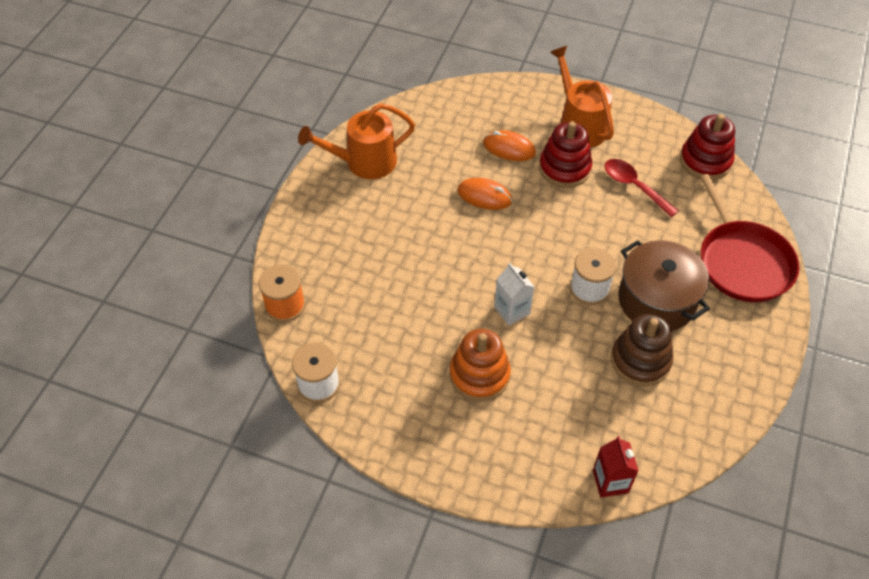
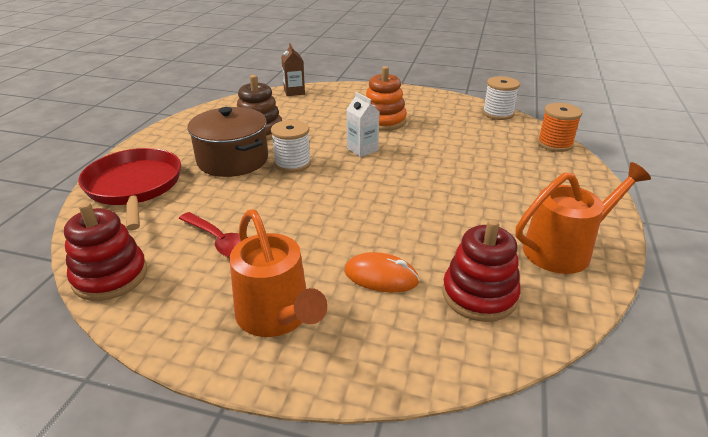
camera: 175 degrees right, 20 degrees down
(484, 196) = (403, 224): orange mouse -> none
(564, 168) = (305, 257): red stacking toy -> red stacking toy (479, 295)
(610, 481) = (294, 92): red carton -> brown carton

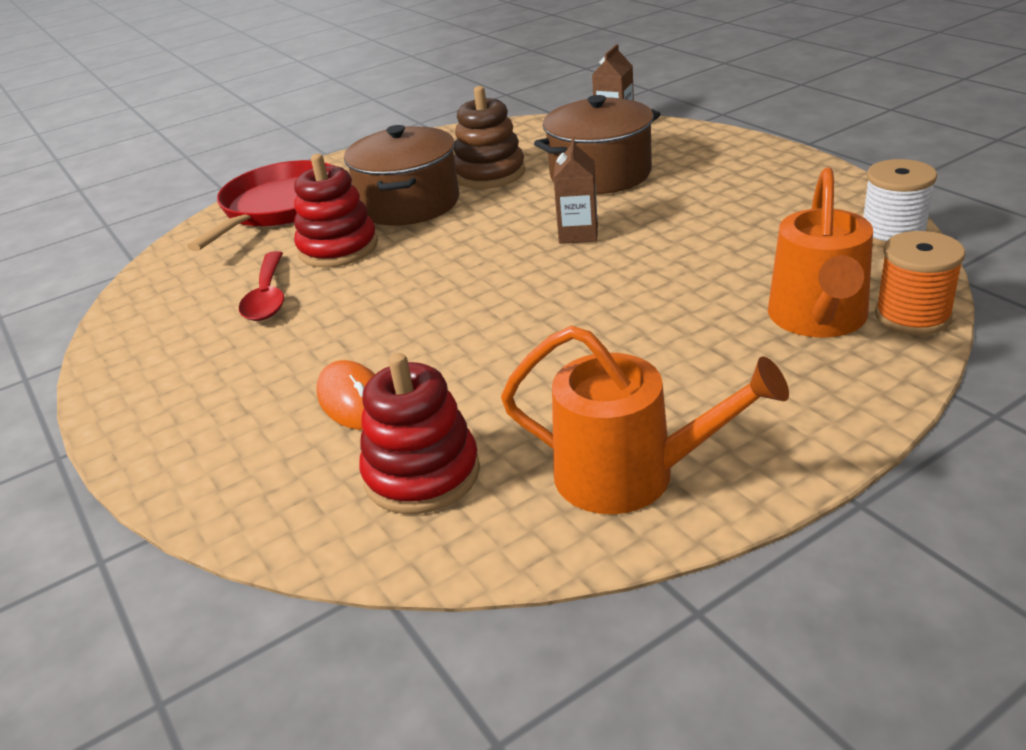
camera: 45 degrees right, 0 degrees up
(110, 276) = (145, 294): red stacking toy -> red stacking toy (338, 248)
(277, 316) = (207, 394): orange watering can -> orange watering can (818, 319)
(292, 163) = (465, 228): white spool -> none
(326, 117) = (600, 174): none -> brown pot
(362, 149) = (578, 234): white carton -> brown carton
(383, 121) = (673, 199): orange stacking toy -> none

